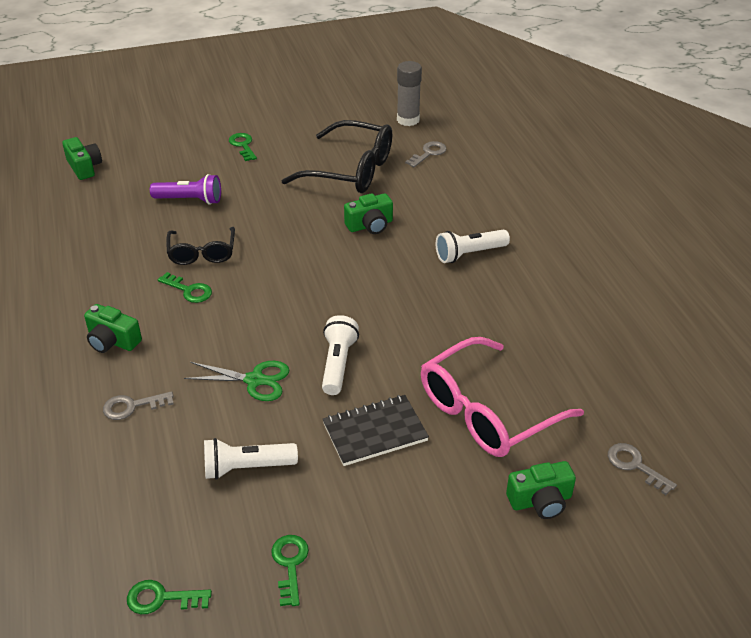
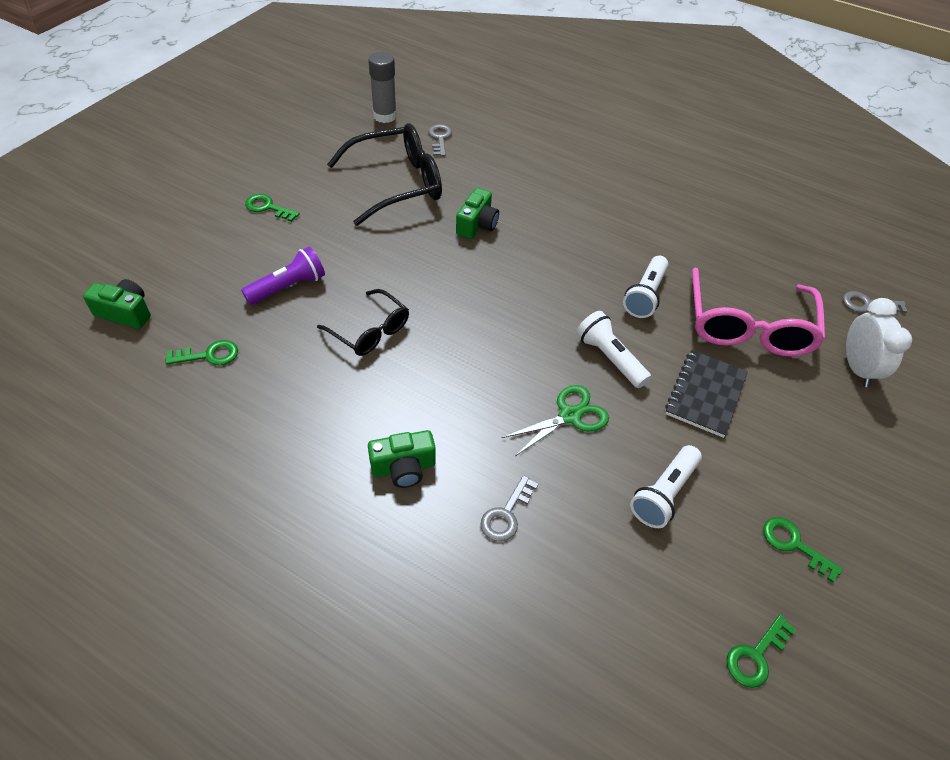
camera: 45 degrees left, 10 degrees up
(189, 290) = (406, 373): green key -> green key (209, 355)
(469, 254) = (579, 208): white flashlight -> white flashlight (645, 295)
(540, 501) = (857, 368): green camera -> white clock

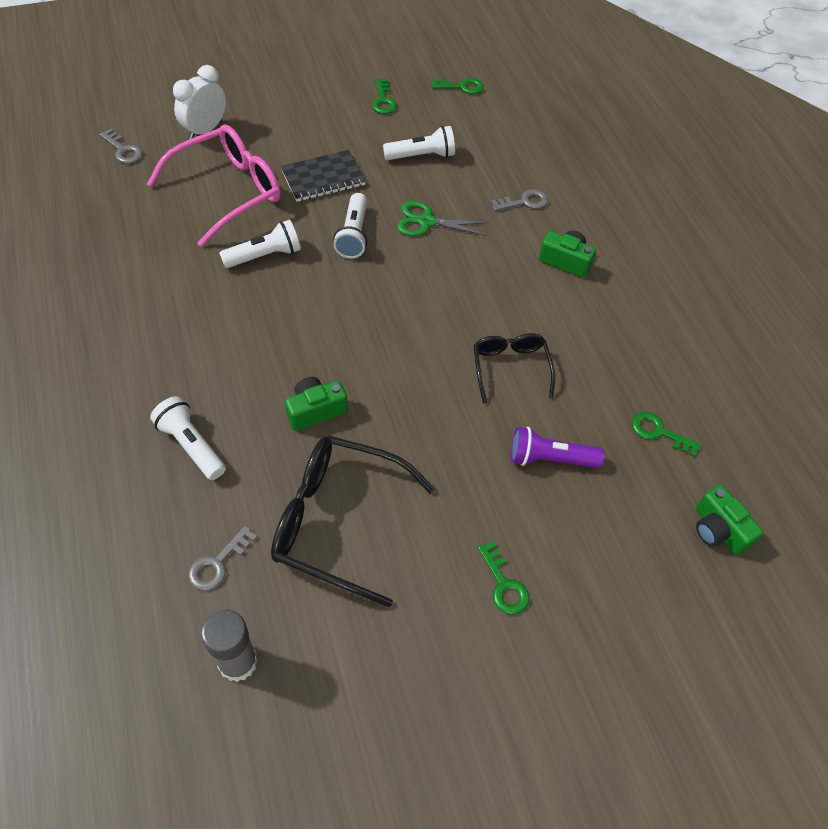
camera: 140 degrees left, 5 degrees up
(523, 171) = (191, 445): none -> white flashlight

